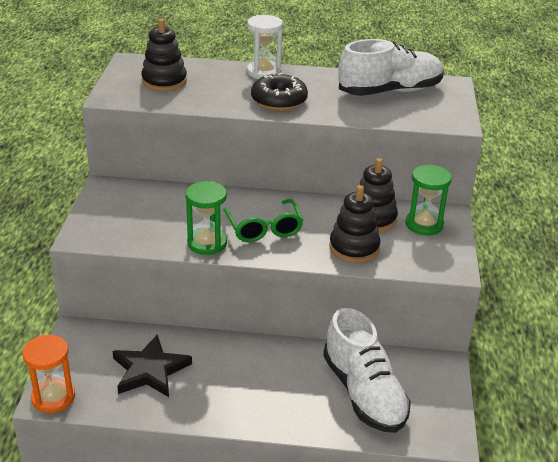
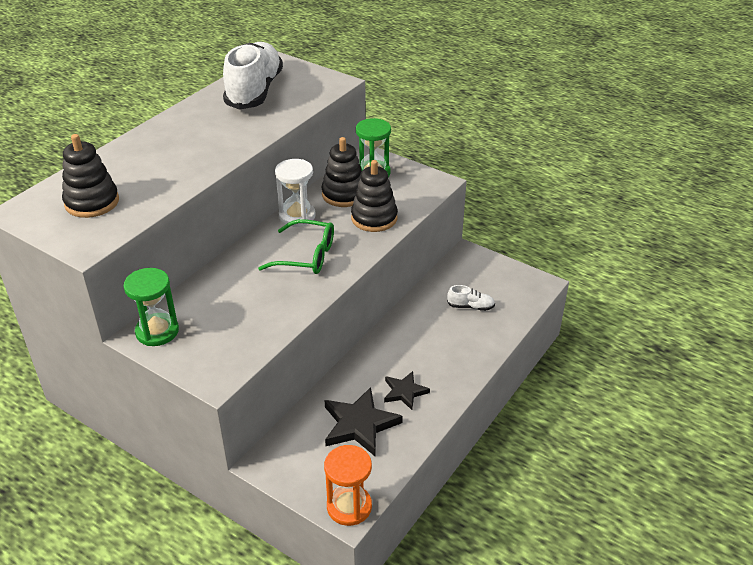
camera: 60 degrees left, 5 degrees up
(207, 243) = (299, 296): green hourglass -> green hourglass (157, 331)
(209, 385) = (404, 392): none -> black star
(264, 72) = (144, 139): white hourglass -> white hourglass (297, 216)
(279, 100) = (208, 149): black donut -> none
(364, 393) = (470, 306): white shoe -> white shoe, size x0.41

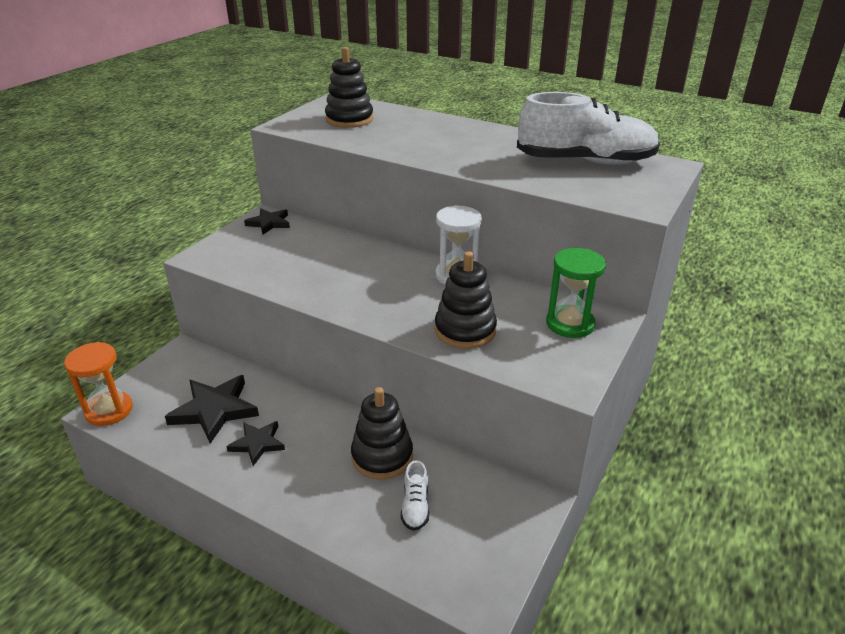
camera: 85 degrees right, 5 degrees down
(157, 331) = (269, 223): green hourglass -> black star
(306, 256) = (382, 287): green glasses -> none
(344, 194) = (511, 304): black stacking toy -> black stacking toy (382, 456)

